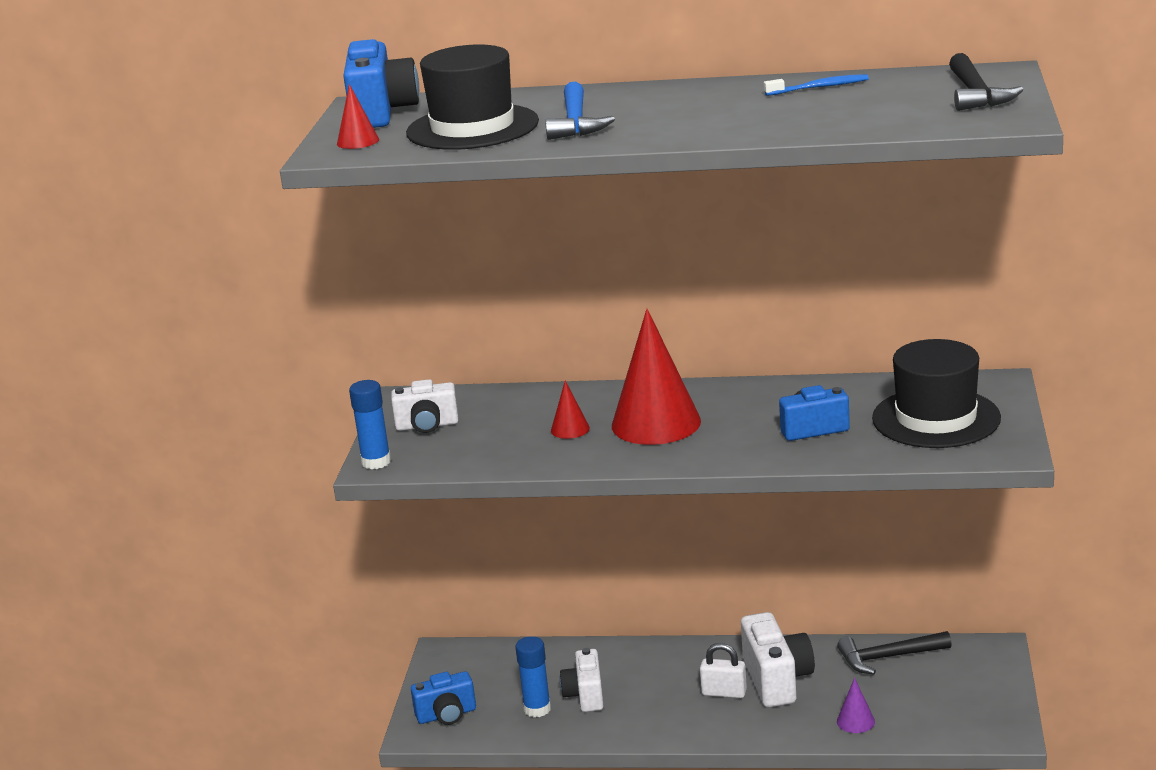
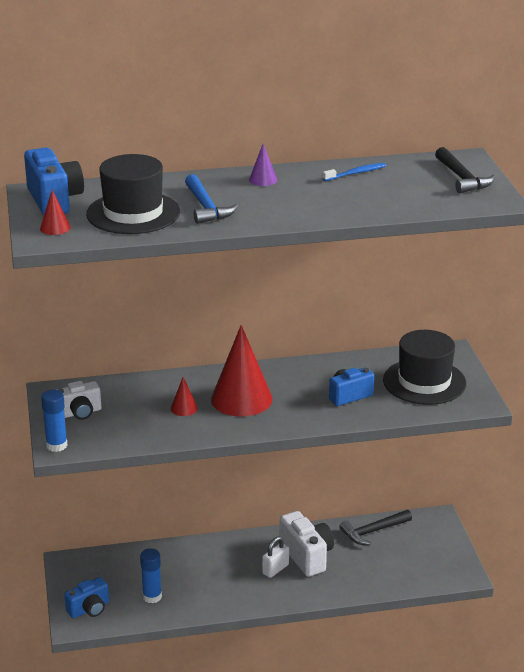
camera: 20 degrees left, 5 degrees up
(585, 695) = (181, 582): white camera -> none
(724, 692) = (275, 569): white padlock -> white padlock turned 45 degrees counterclockwise
(855, 721) = (368, 579): purple cone -> purple cone (263, 180)

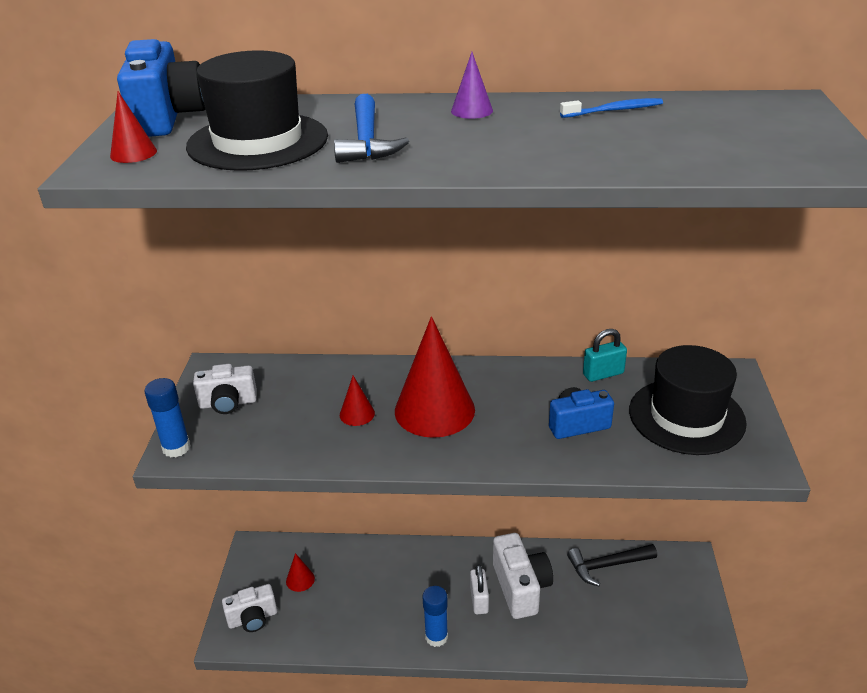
camera: 15 degrees right, 5 degrees up
(89, 609) = (253, 618): blue camera -> white camera
(118, 577) = (300, 579): none -> red cone
(152, 597) = (327, 614): blue glue stick -> blue glue stick (436, 637)
(275, 569) = (479, 600): white padlock -> white padlock turned 60 degrees counterclockwise
(358, 361) = (603, 374): none -> turquoise padlock
(462, 178) = (782, 127): black hammer -> none

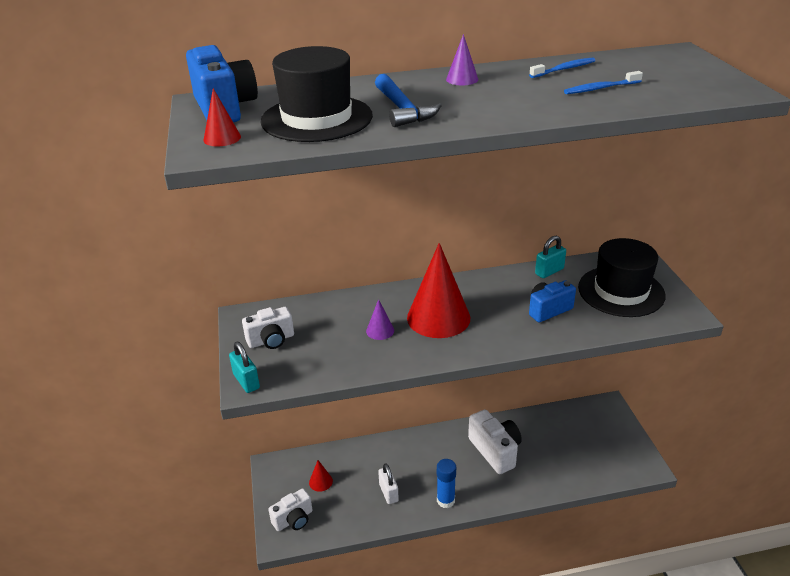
camera: 15 degrees left, 0 degrees up
(176, 448) = (246, 381): blue glue stick -> turquoise padlock
(357, 414) = (380, 330): red cone -> purple cone
(479, 600) = (467, 467): white padlock -> white padlock (388, 493)
(607, 565) = (552, 422): black hammer -> none
(642, 141) = (600, 88): none -> blue toothbrush

